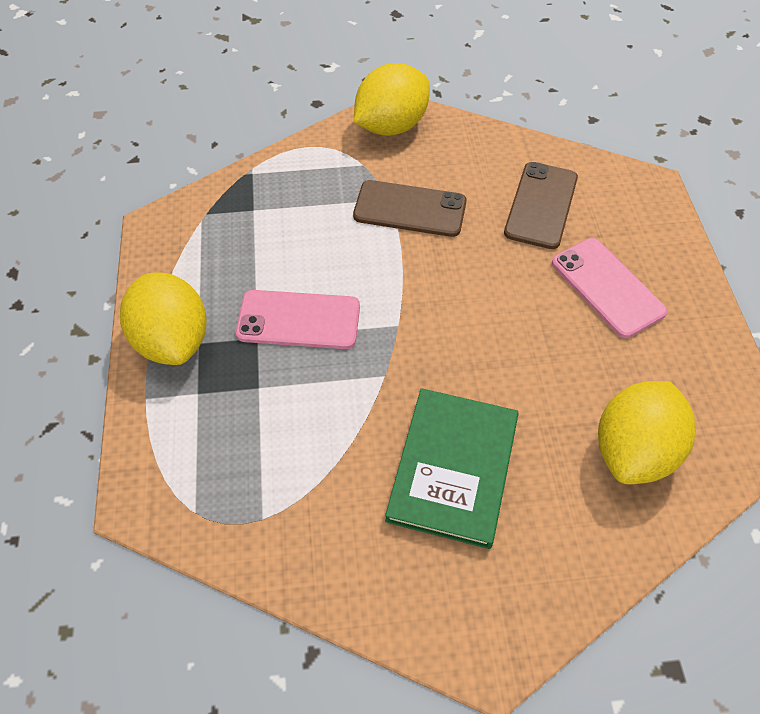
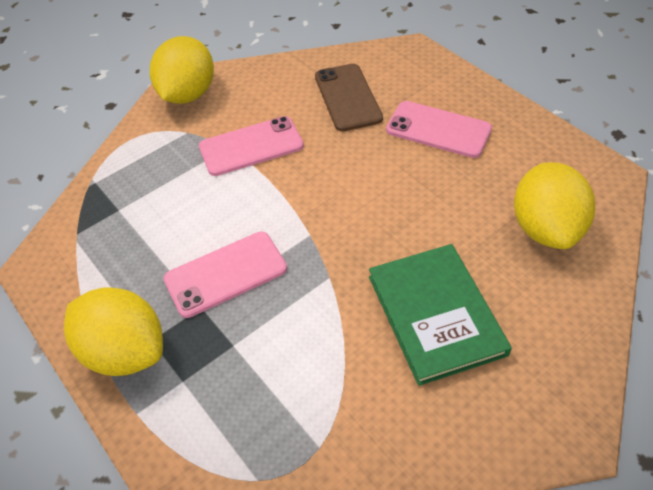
camera: 30 degrees left, 5 degrees down
(410, 209) = (251, 146): brown phone -> pink phone

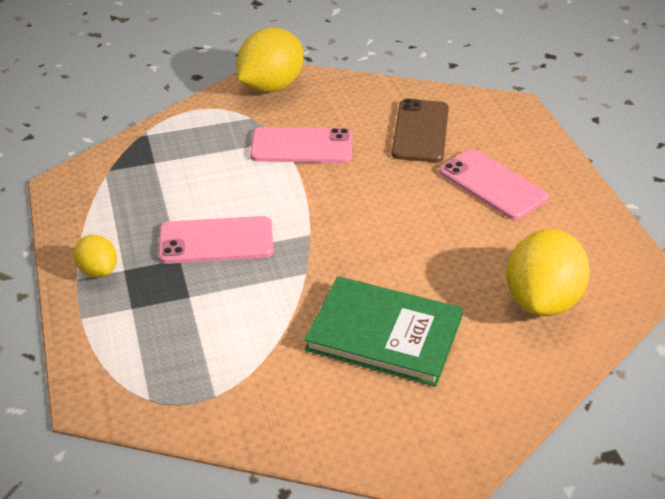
camera: 20 degrees right, 10 degrees down
(125, 351) = (98, 270): yellow lemon -> yellow lemon, size x0.53
(435, 314) = (384, 334): green book -> green book turned 75 degrees counterclockwise

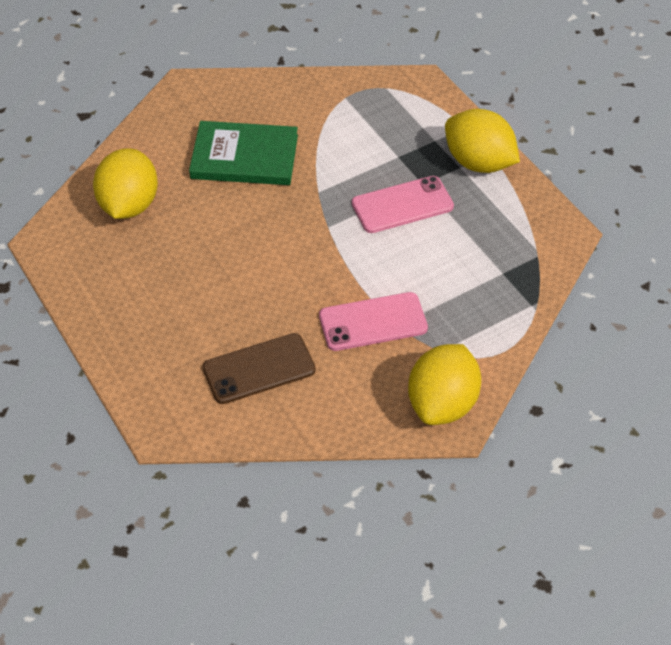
camera: 165 degrees right, 10 degrees up
(98, 270) = (478, 163): yellow lemon -> yellow lemon, size x1.88
(420, 131) = (259, 369): brown phone -> brown phone turned 75 degrees clockwise
(492, 184) = (177, 312): pink phone -> none

